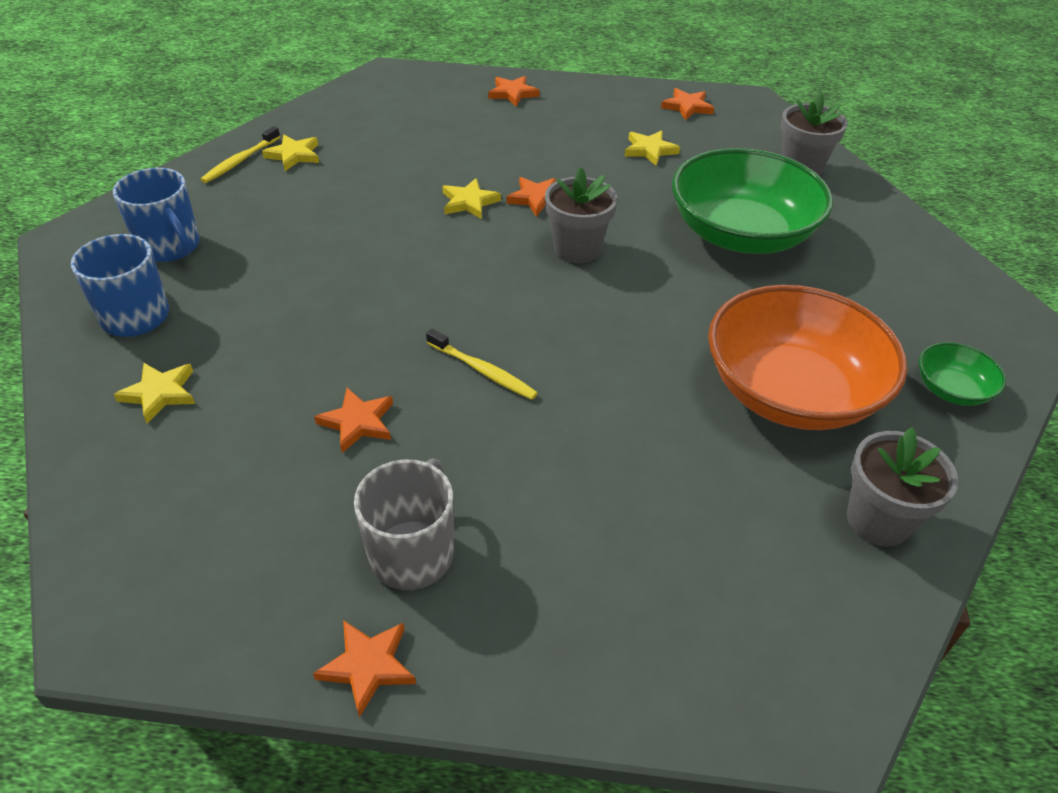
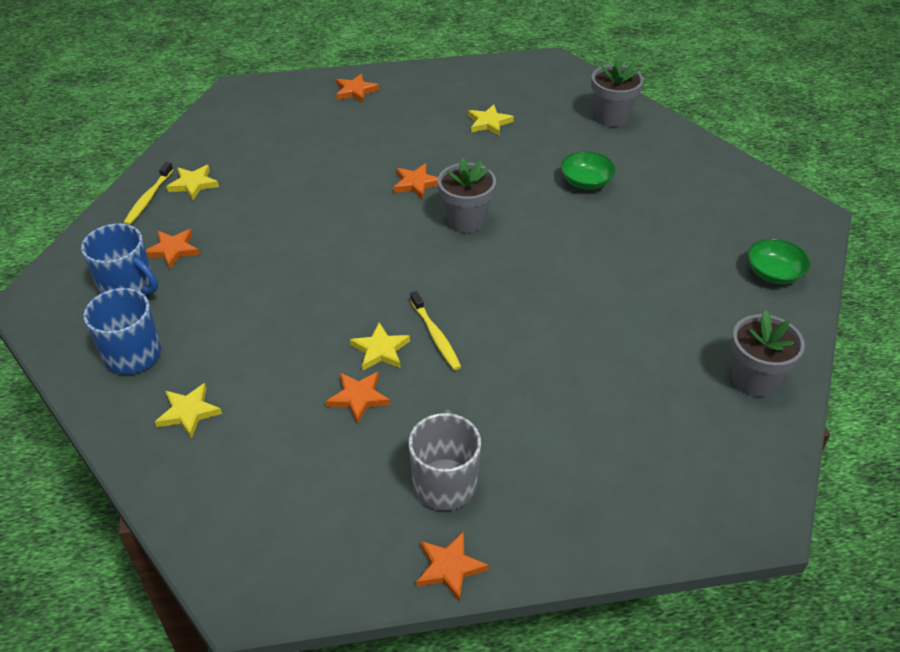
camera: 15 degrees left, 0 degrees up
(469, 202) = (363, 197): yellow star -> yellow star (380, 350)
(482, 370) = (435, 335): yellow toothbrush -> yellow toothbrush turned 45 degrees clockwise
(687, 107) = (504, 78): orange star -> orange star (173, 250)
(741, 234) = (586, 182): green bowl -> green bowl, size x0.44
(791, 392) = (665, 300): orange bowl -> none

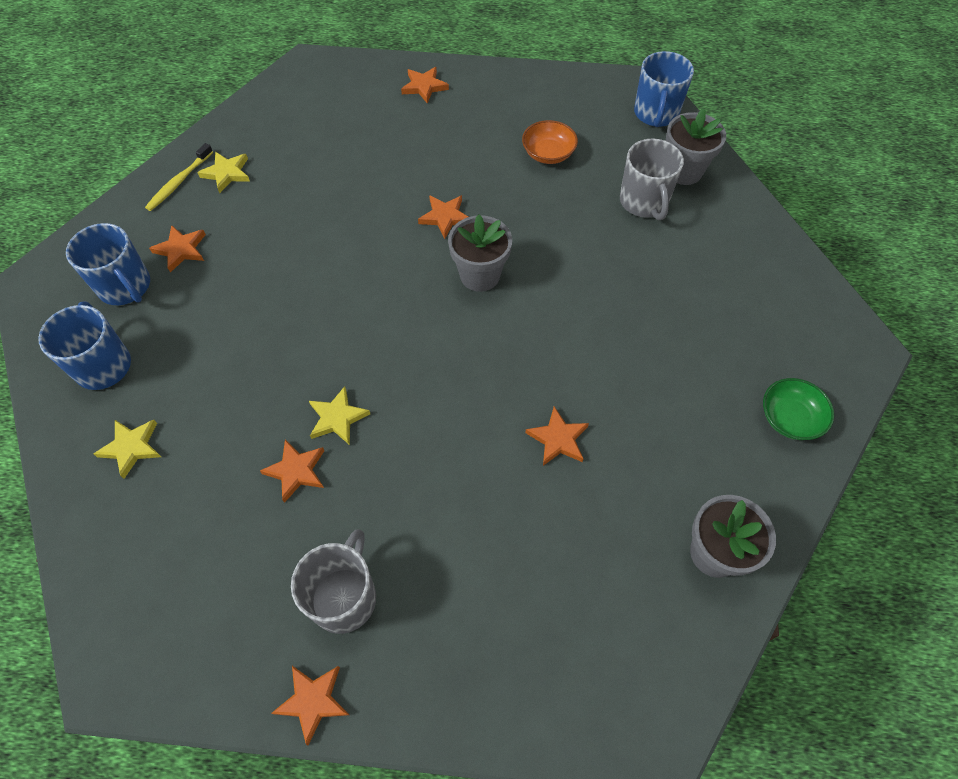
camera: 15 degrees right, 15 degrees up
(435, 335) = (398, 413): yellow toothbrush -> none
(489, 123) = (548, 153): yellow star -> orange bowl
(570, 80) = (656, 114): none -> blue mug
(586, 182) = (625, 252): green bowl -> none
(586, 326) = (558, 439): none -> orange star
(587, 144) = (644, 202): none -> grey mug

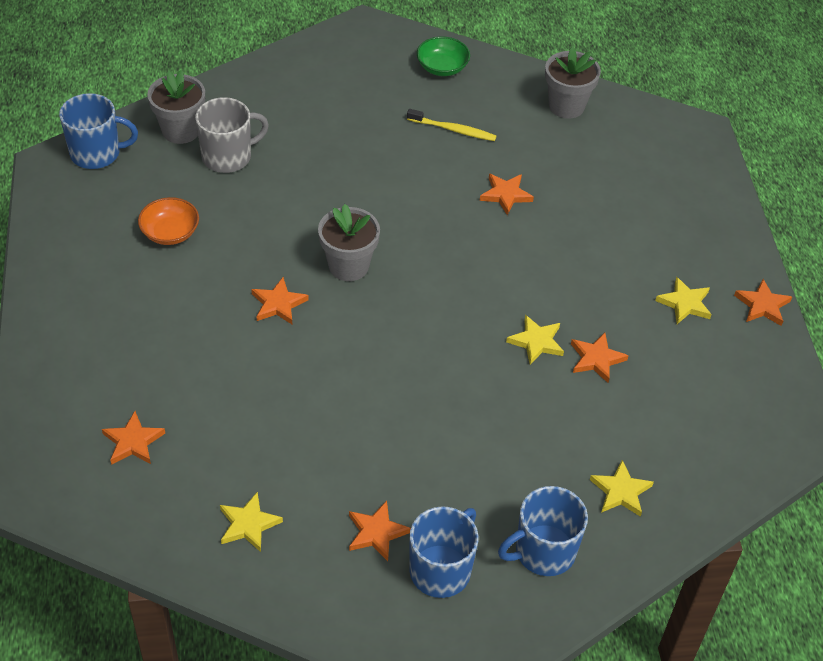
camera: 105 degrees left, 10 degrees down
(179, 182) = (272, 572): yellow toothbrush -> yellow toothbrush (453, 130)
(344, 597) = (685, 303): grey mug -> yellow star
(424, 86) = (68, 357): orange star -> orange star (133, 442)

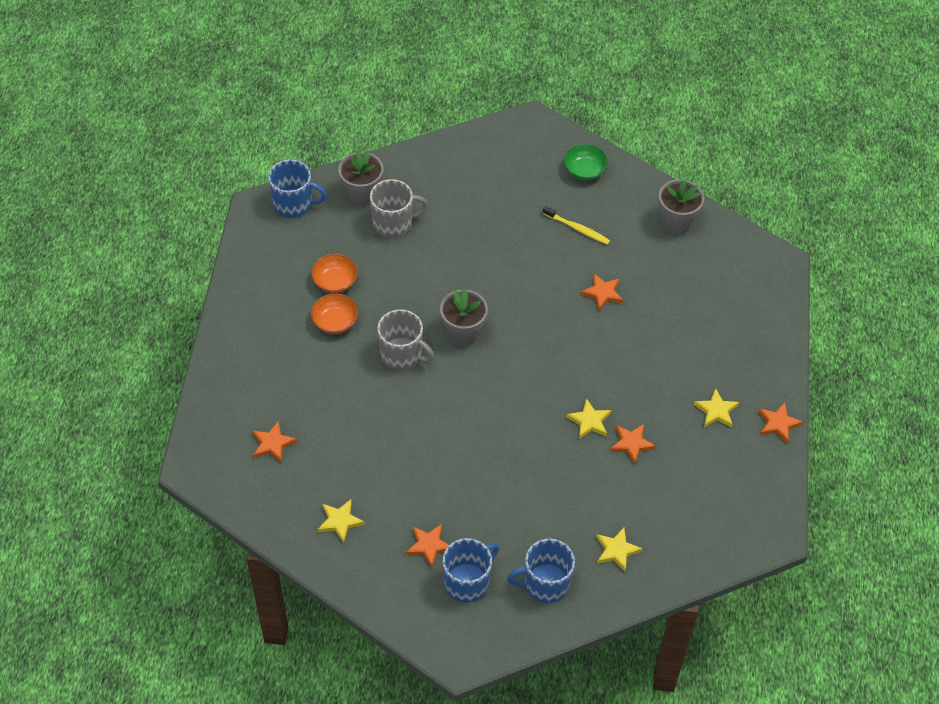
camera: 15 degrees right, 5 degrees up
(181, 279) = (335, 321): none -> orange bowl
(278, 304) = (402, 355): orange star -> grey mug

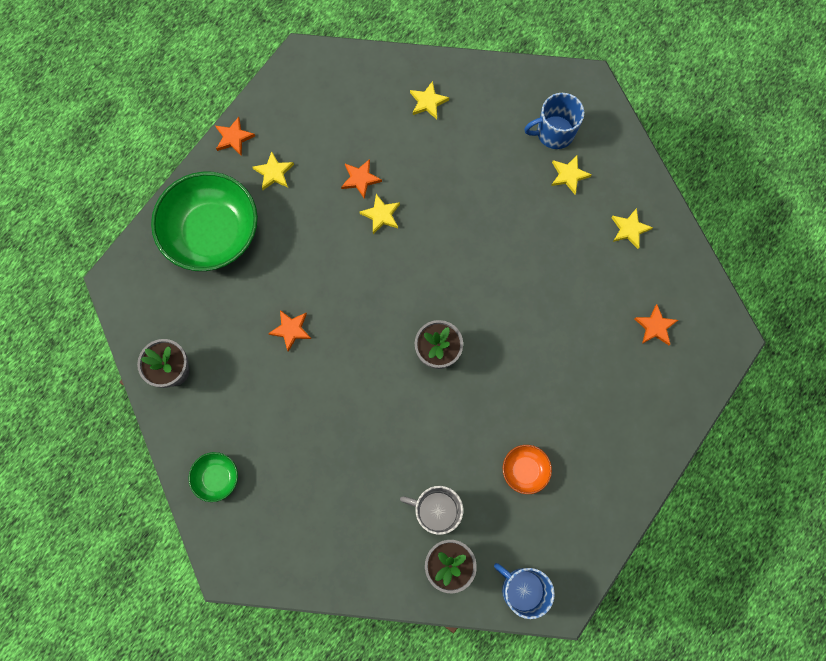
camera: 150 degrees left, 20 degrees up
(335, 321) = (545, 424): orange bowl -> none
(402, 355) = (502, 358): grey mug -> none
(429, 545) = (569, 175): orange star -> yellow star
(545, 584) = (496, 103): blue mug -> none
(577, 228) = (268, 412): yellow toothbrush -> none
(730, 335) = (212, 232): none -> green bowl

